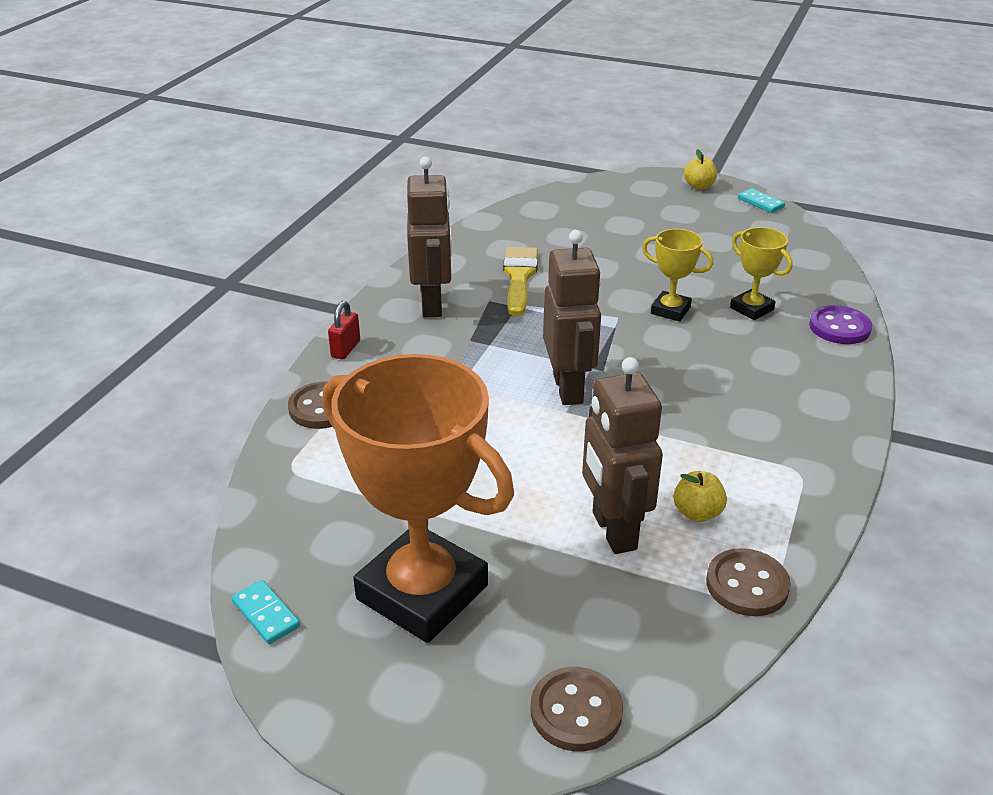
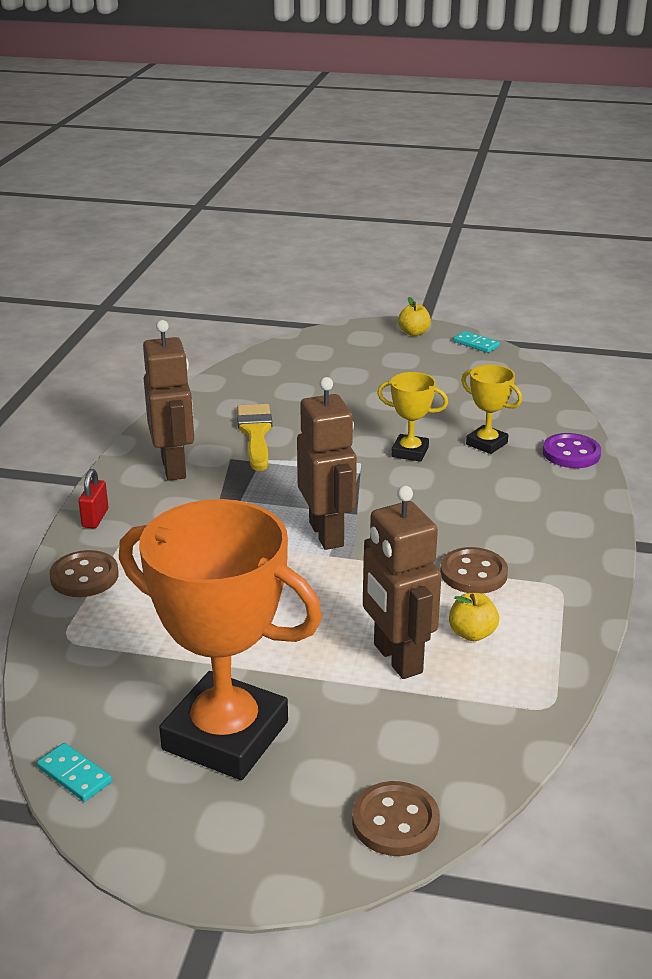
camera: 10 degrees left, 5 degrees down
(747, 585) = (530, 691): brown button -> brown button (473, 573)

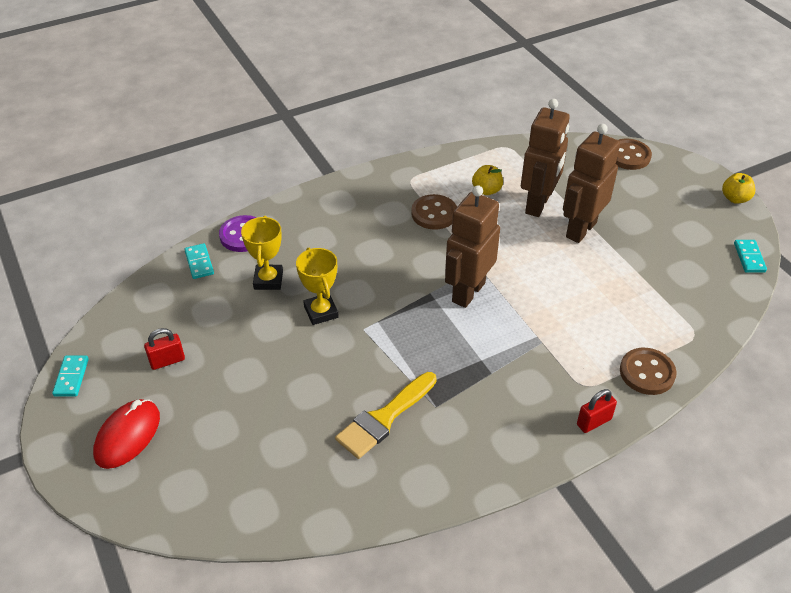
camera: 130 degrees left, 15 degrees up
(174, 467) = (485, 430): brown robot -> brown robot (580, 229)
(225, 735) = (661, 227): orange trophy -> none
(389, 347) = (128, 436): none -> red mouse
(414, 333) = (74, 438): yellow apple -> yellow apple (735, 198)
(444, 377) = (167, 361): none -> red padlock
(554, 422) = (199, 263): none -> turquoise domino

